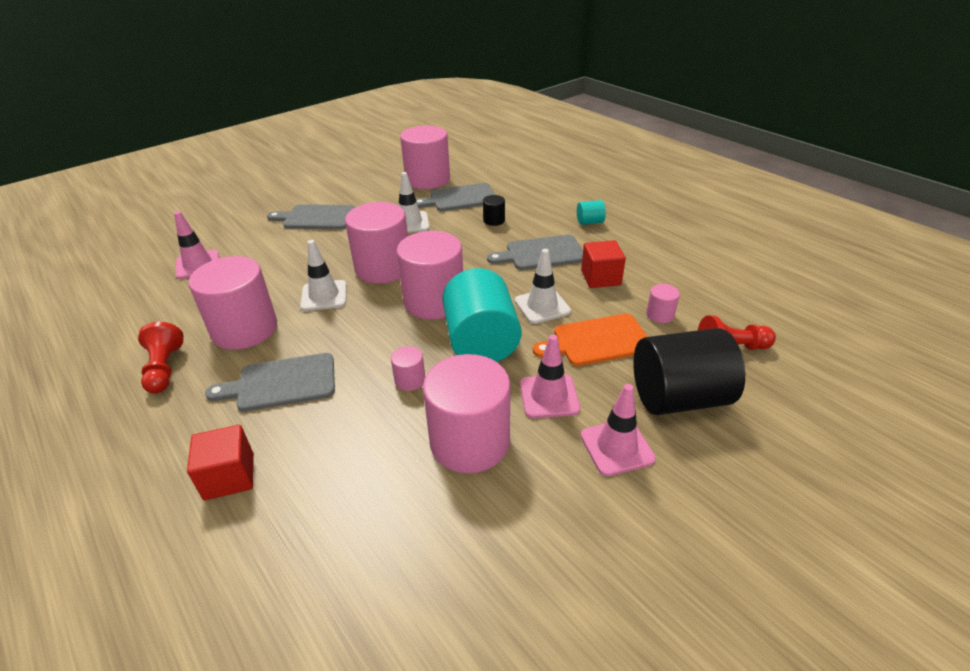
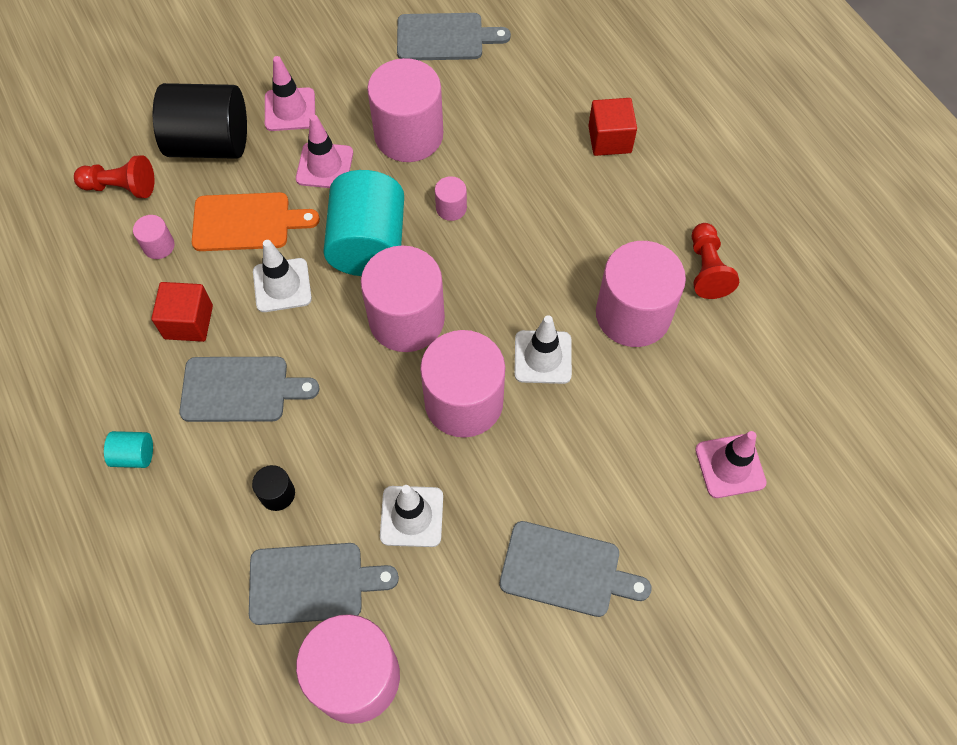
camera: 170 degrees left, 25 degrees up
(281, 383) = (579, 227): grey cutting board -> grey cutting board (445, 37)

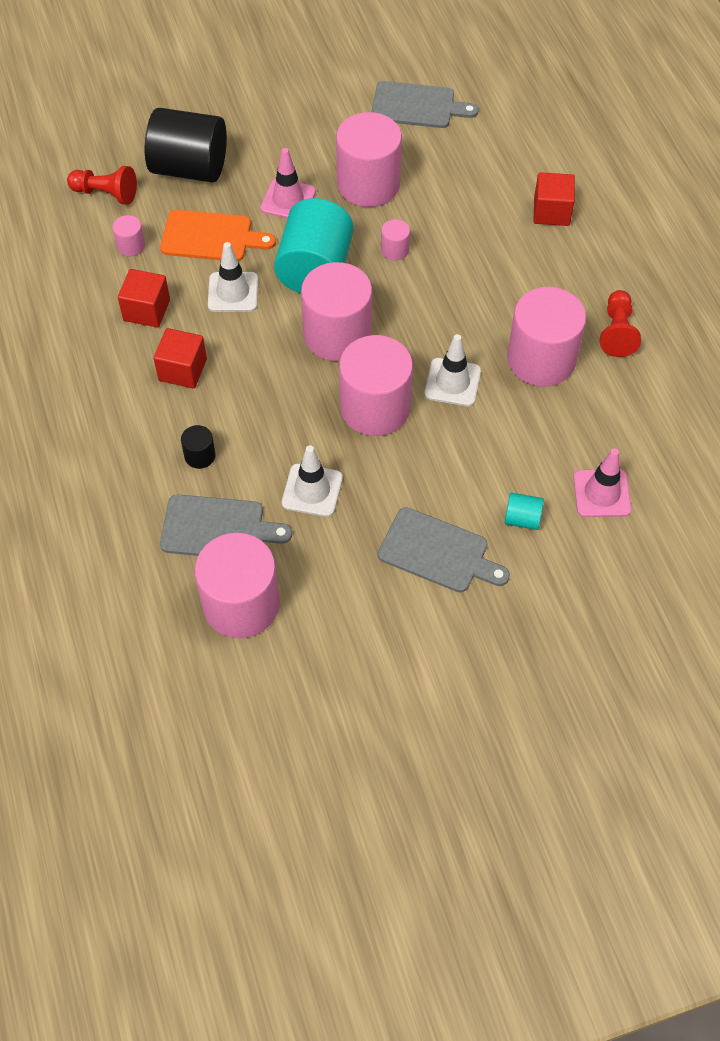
camera: 10 degrees right, 5 degrees down
(134, 455) = (83, 408): turquoise cylinder -> turquoise cylinder (522, 519)
(241, 389) = (182, 370): grey cutting board -> red cube
(290, 110) = (265, 149): pink traffic cone -> none

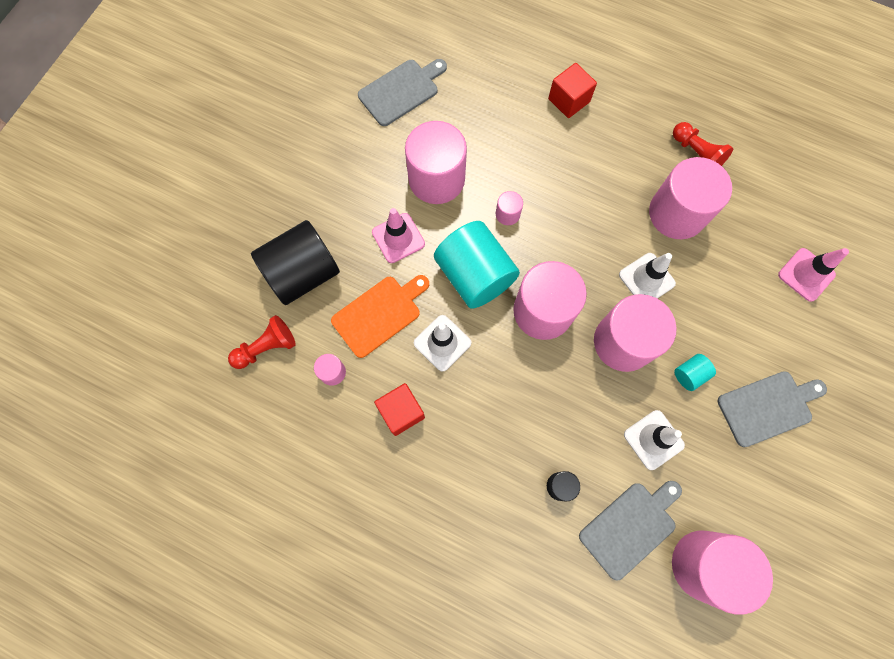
camera: 45 degrees left, 15 degrees up
(182, 370) = (477, 434): red cube -> none
(522, 519) = (785, 336): turquoise cylinder -> turquoise cylinder (689, 374)

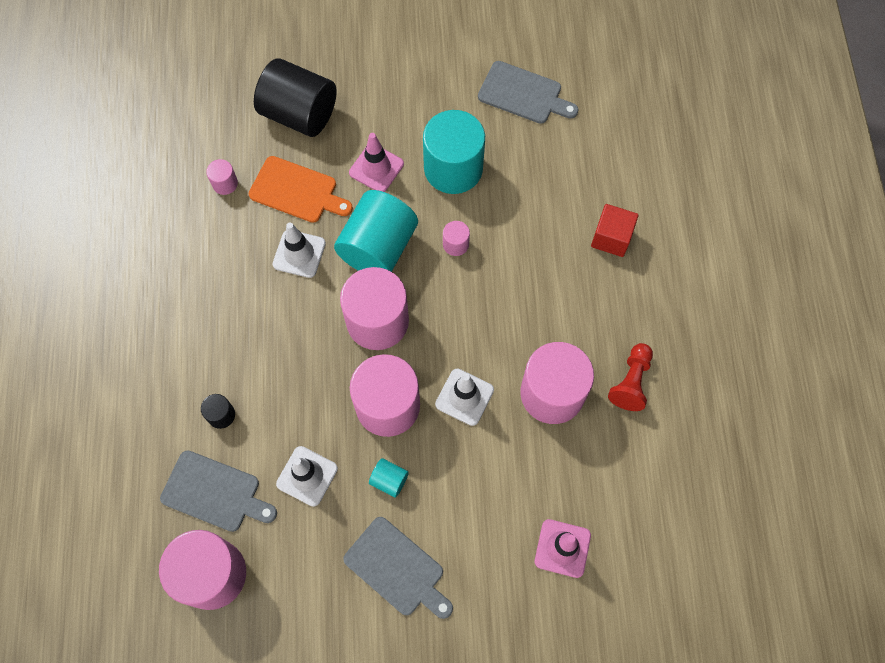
camera: 60 degrees right, 5 degrees down
(266, 347) = (219, 124): red pawn -> none
(401, 412) = (219, 254): red cube -> none
(436, 179) = (453, 168): pink cylinder -> turquoise cylinder

